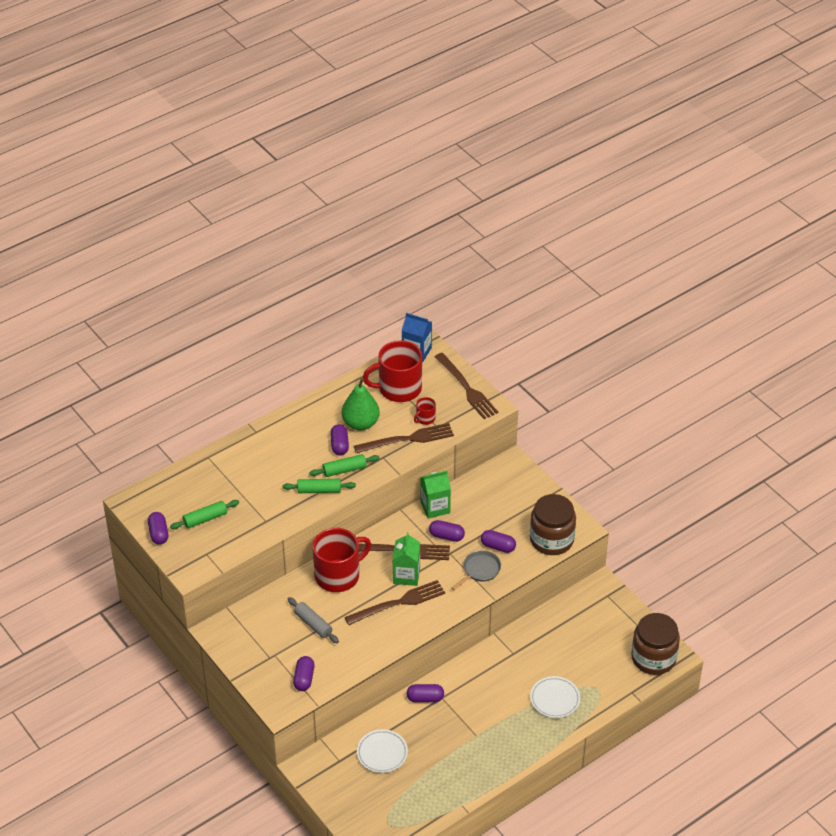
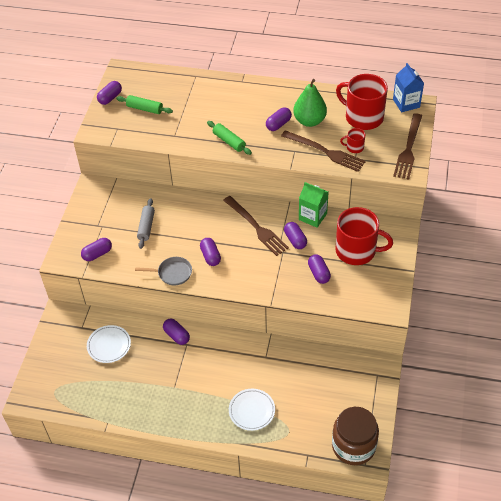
camera: 50 degrees right, 5 degrees up
(338, 575) = (199, 210): red mug -> red mug (356, 251)
(344, 470) = (260, 141): green rolling pin -> none
(399, 603) = (210, 256): brown fork -> purple capsule
(406, 575) = (238, 243): green carton -> none
(479, 570) = (286, 278): grey pan -> grey pan (172, 273)
(551, 539) = (360, 298): brown jar -> none

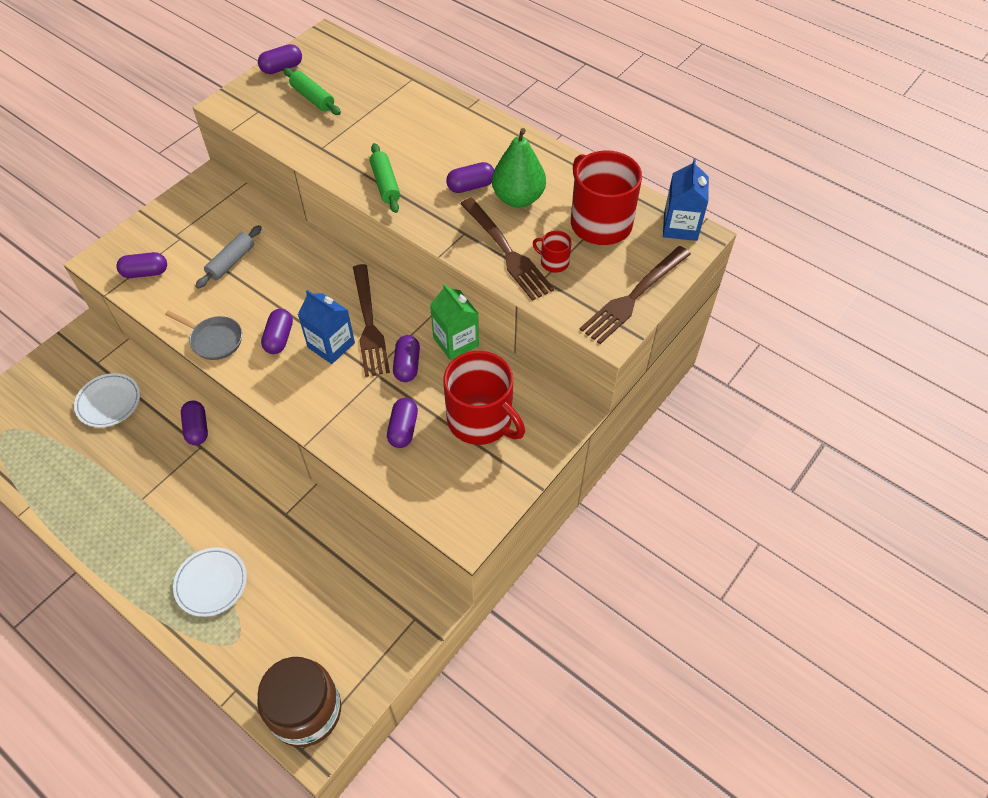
camera: 25 degrees right, 5 degrees up
(244, 247) = (331, 345): none -> blue carton

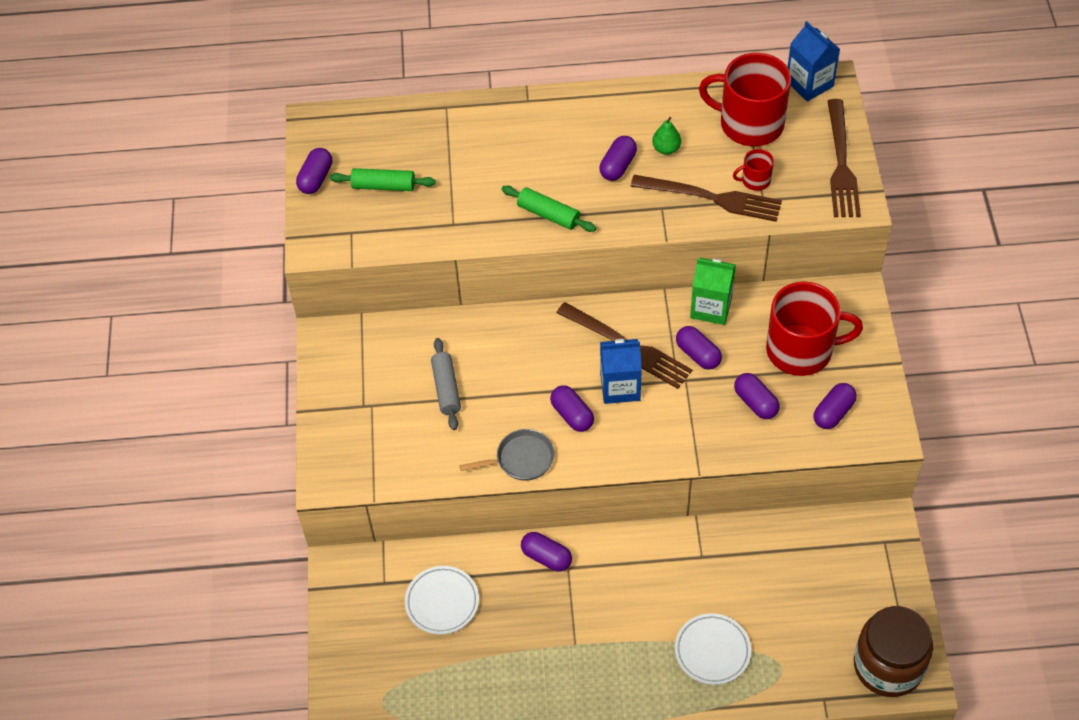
camera: 40 degrees left, 0 degrees up
(145, 272) = (383, 456): purple capsule -> purple capsule (833, 412)
(518, 198) = (666, 149): green pear -> green pear, size x0.51

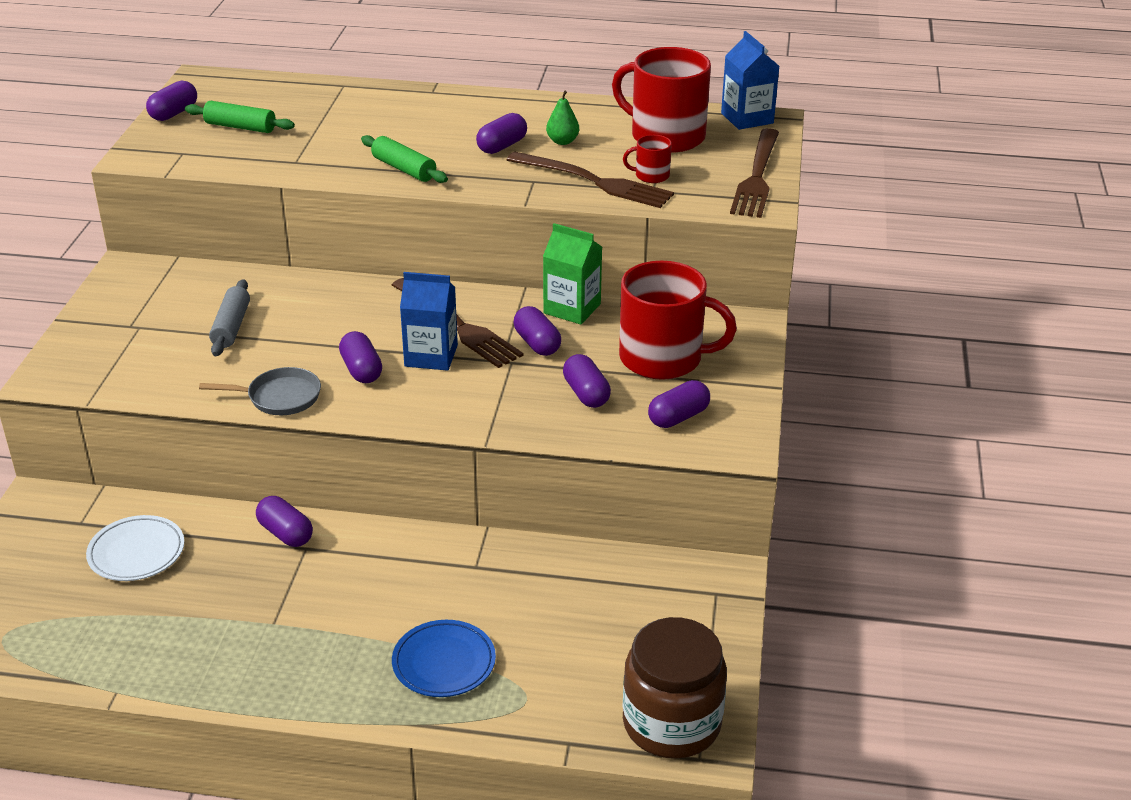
camera: 10 degrees right, 20 degrees down
(712, 651) = (444, 663): white plate -> blue plate

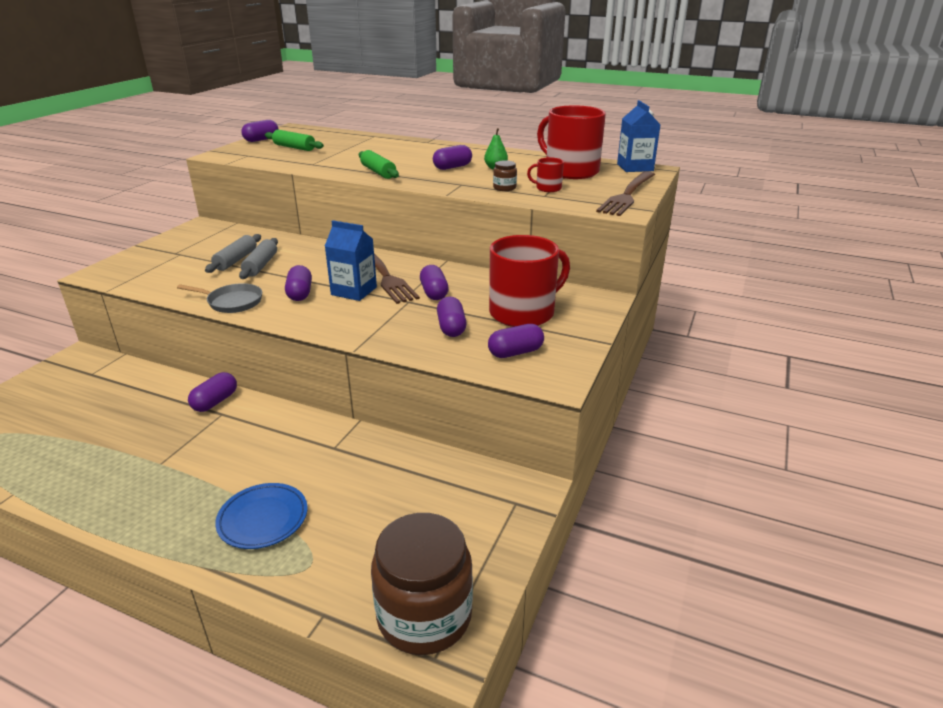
camera: 15 degrees right, 5 degrees down
(136, 553) = (109, 398): white plate -> none
(274, 331) = (261, 265): none -> grey rolling pin
(285, 533) = (215, 402): purple capsule -> purple capsule turned 60 degrees clockwise
(572, 308) = (472, 275): green carton -> none
(594, 182) = (504, 188): brown fork -> brown jar
(663, 358) = (523, 312): red mug -> red mug turned 60 degrees counterclockwise

